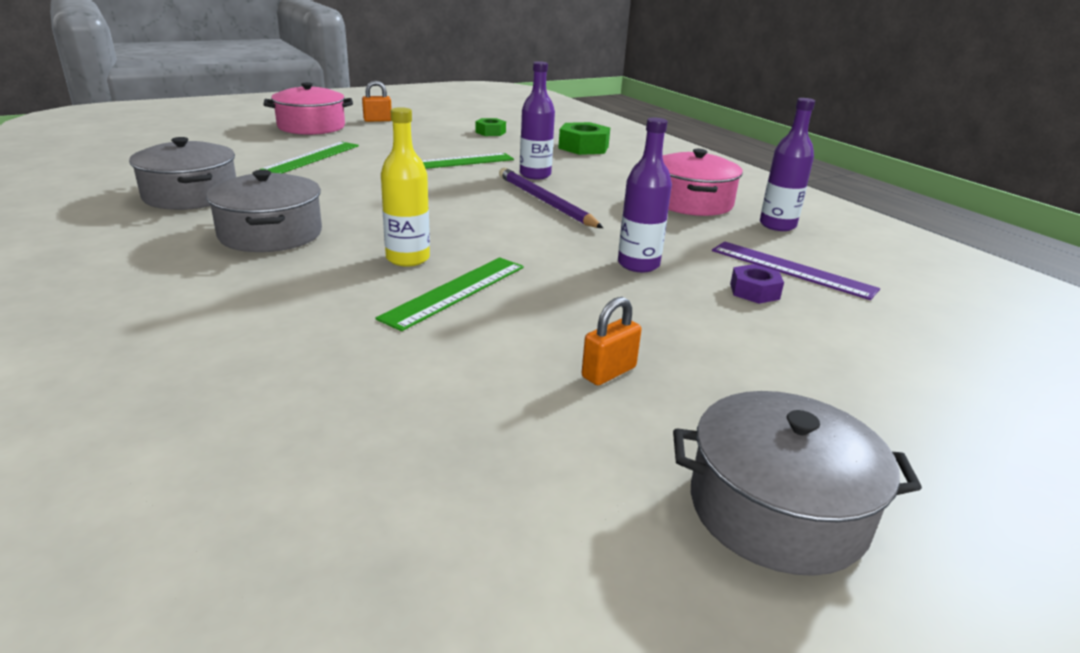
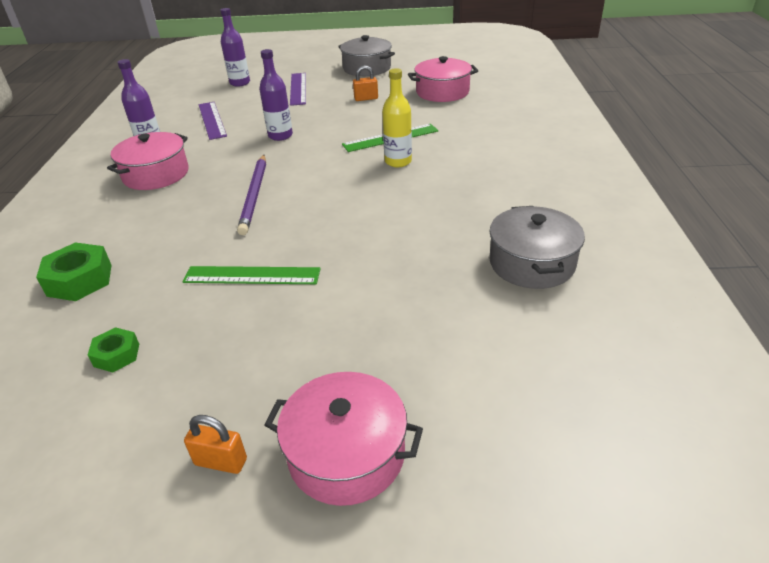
camera: 145 degrees left, 10 degrees up
(270, 234) = (472, 198): grey pot -> none
(312, 157) = (395, 323): green ruler -> none
(438, 442) = (442, 92): none -> pink pot
(535, 175) = (210, 234): purple bottle -> purple bottle (240, 83)
(754, 291) = (253, 114): purple nut -> none
(800, 369) = (298, 88): none -> purple ruler

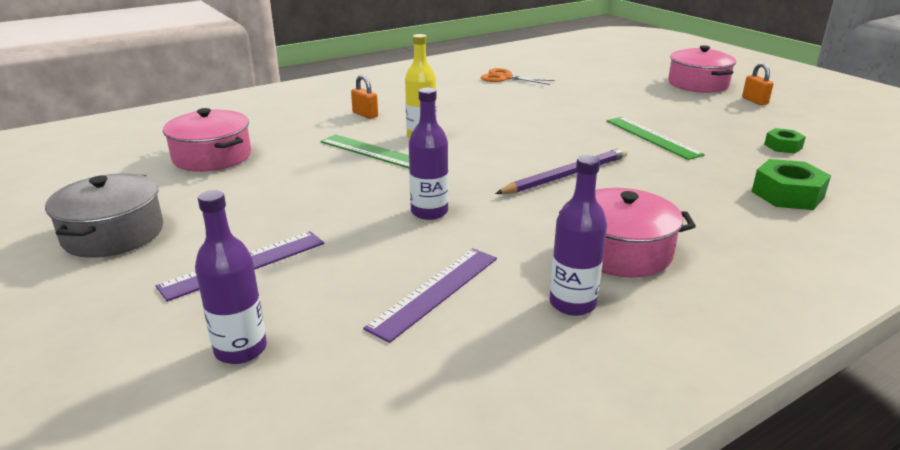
camera: 125 degrees left, 10 degrees down
(366, 98) = (261, 195): orange padlock -> orange padlock (365, 115)
(532, 263) = (505, 78): grey pot -> orange scissors

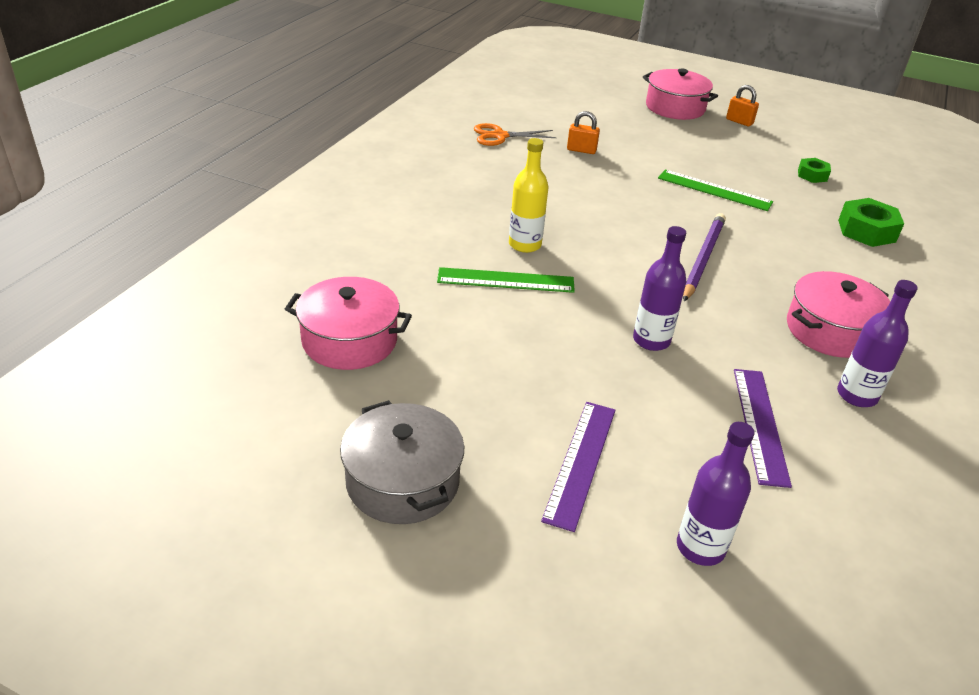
camera: 35 degrees left, 10 degrees up
(365, 115) = (429, 228): orange padlock -> orange padlock (581, 150)

